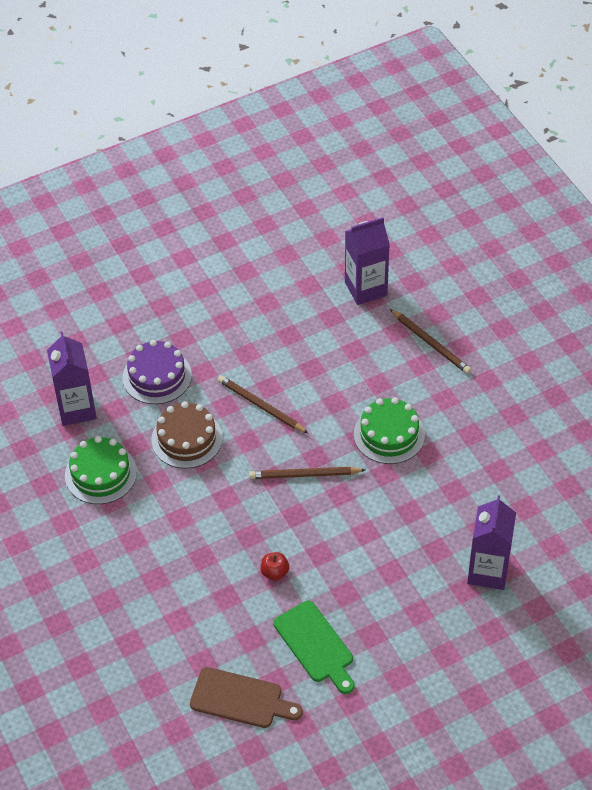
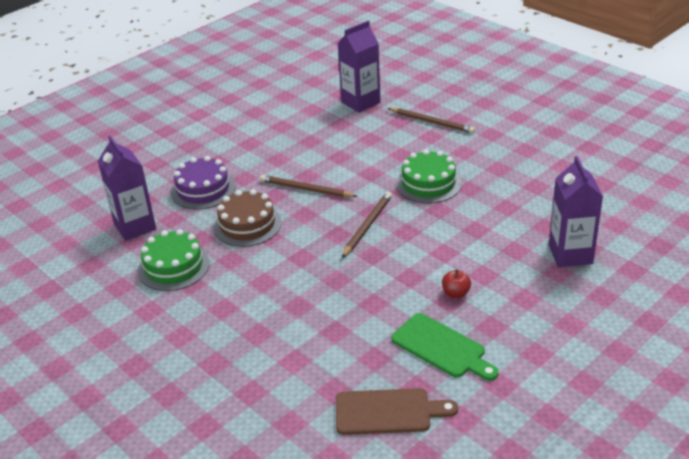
camera: 15 degrees left, 15 degrees down
(275, 572) = (373, 301): red apple -> red apple (455, 293)
(304, 475) = (367, 226): brown pencil -> brown pencil turned 135 degrees clockwise

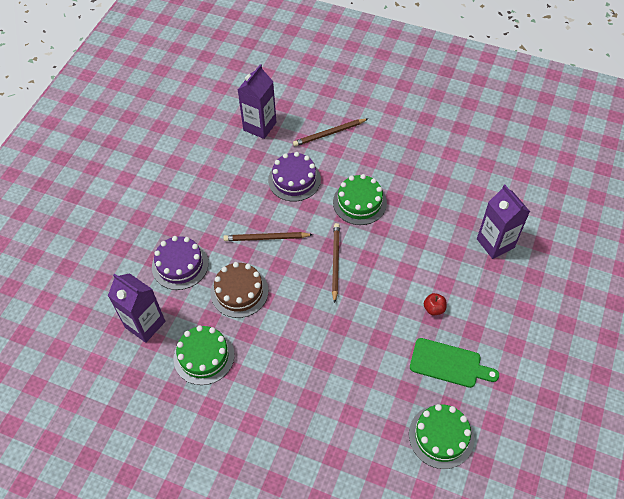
camera: 25 degrees left, 20 degrees up
(368, 150) = (294, 180): none -> purple cake
(388, 412) = (441, 436): brown cutting board -> green cake
(432, 122) = (329, 134): brown pencil -> brown pencil turned 150 degrees clockwise

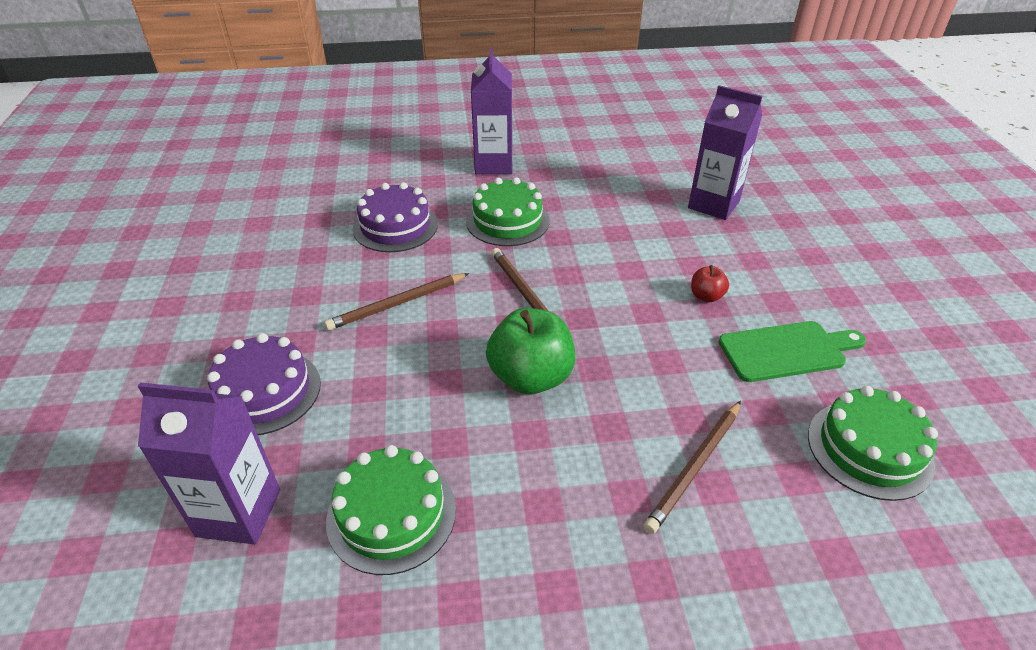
camera: 30 degrees left, 15 degrees down
(239, 291) = (397, 388): brown cake -> none
(260, 126) = (304, 188): purple carton -> purple carton (493, 165)
(305, 315) = (531, 377): none -> green apple
(329, 134) = (412, 168): brown pencil -> brown pencil (695, 467)

